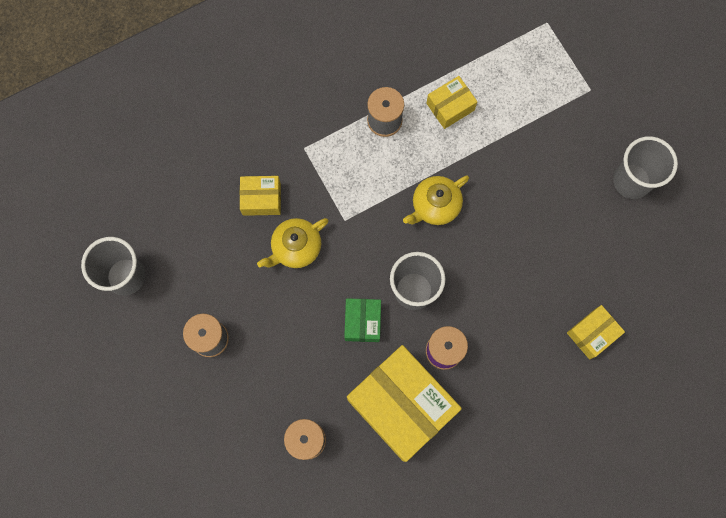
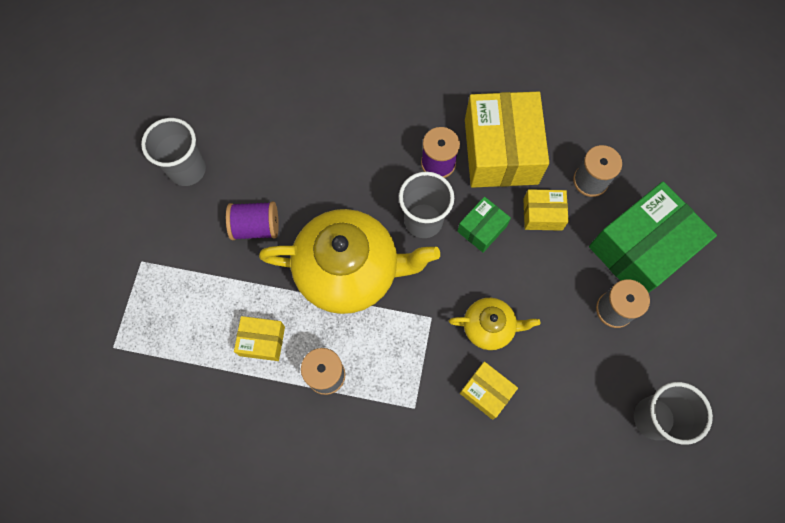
camera: 140 degrees left, 5 degrees down
(222, 409) = (641, 249): none -> green box
(435, 205) = (349, 270): yellow teapot -> yellow teapot, size x2.02
(535, 181) = (256, 227): none -> purple spool
(592, 334) = (323, 95): yellow box -> yellow box (542, 214)

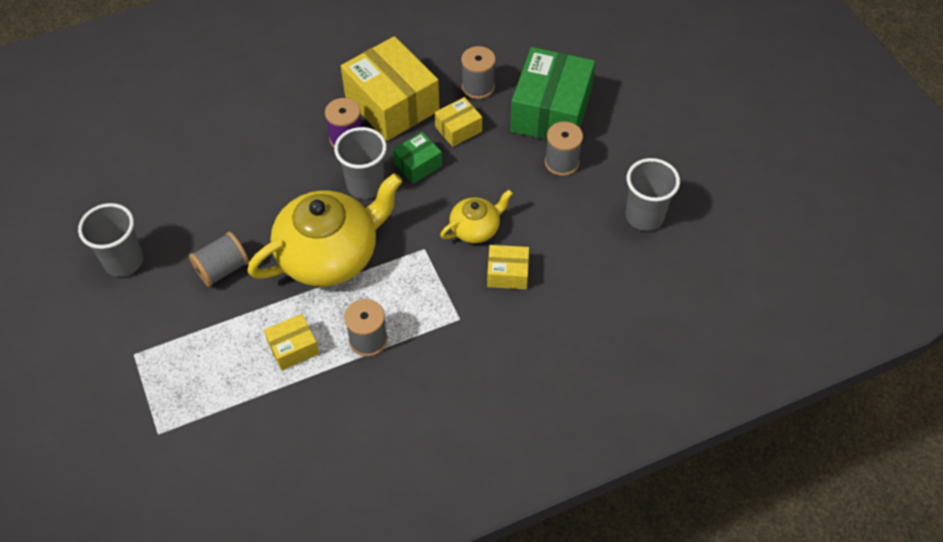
camera: 35 degrees left, 15 degrees down
(256, 227) = (222, 269): purple spool -> grey spool
(482, 229) = (418, 165): green box -> green box turned 45 degrees clockwise

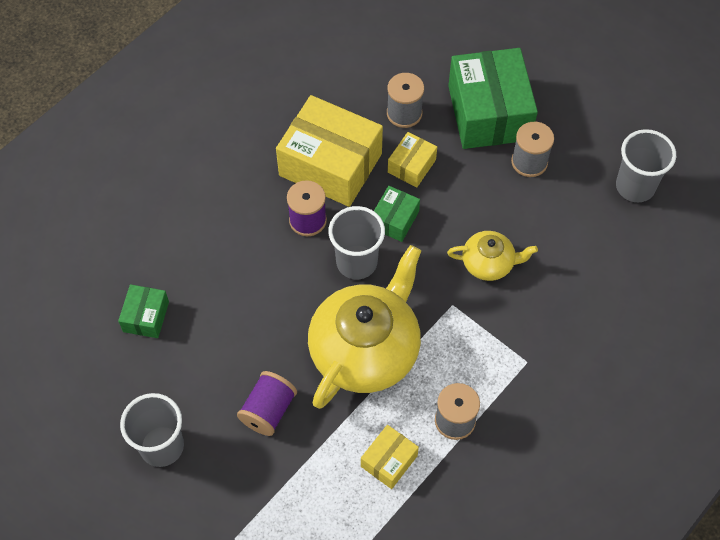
camera: 25 degrees left, 5 degrees up
(174, 161) = (146, 317): none -> green box
(222, 269) = (268, 410): grey spool -> purple spool
(476, 228) = (489, 263): yellow teapot -> yellow teapot turned 60 degrees clockwise
(507, 273) = (545, 297): yellow box -> none

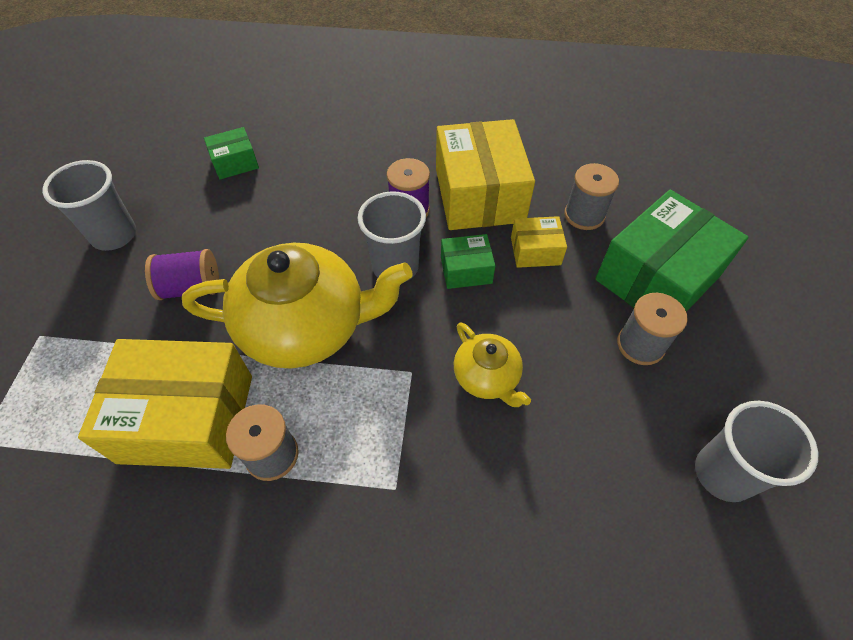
camera: 55 degrees right, 5 degrees down
(389, 461) = (187, 418): yellow box -> yellow box, size x2.08

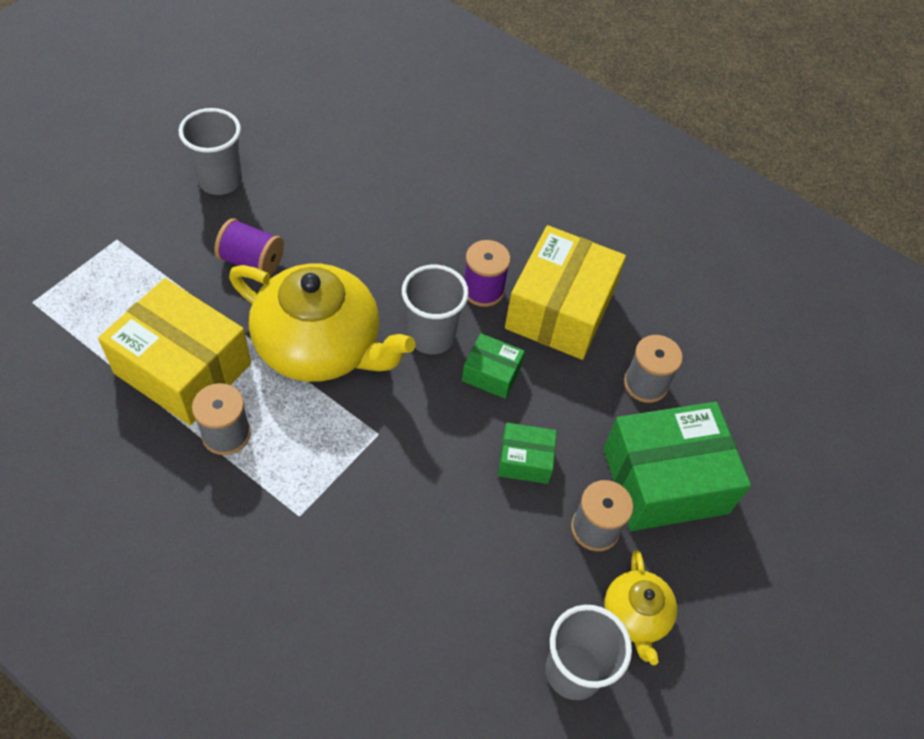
camera: 25 degrees right, 0 degrees up
(235, 163) = (361, 162): green box -> green box (525, 460)
(487, 377) = (437, 475): yellow teapot -> yellow teapot (635, 616)
(535, 251) = (569, 391): yellow box -> none

